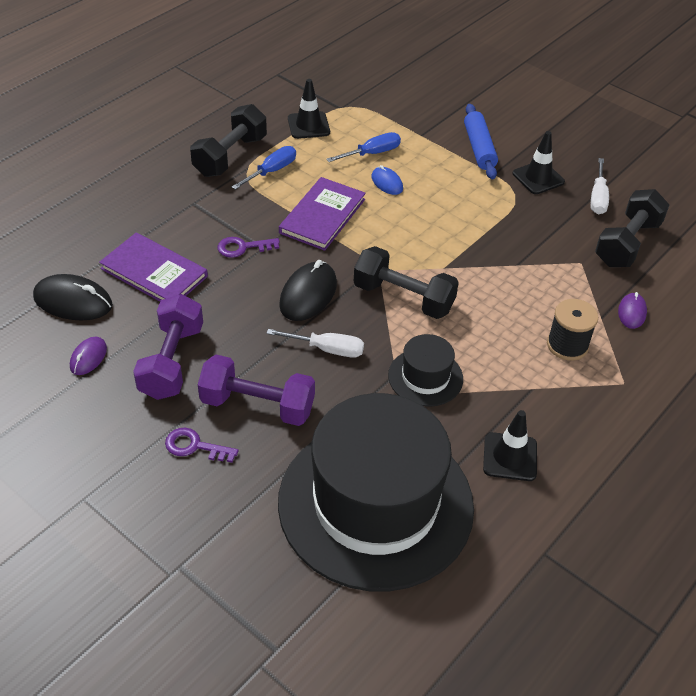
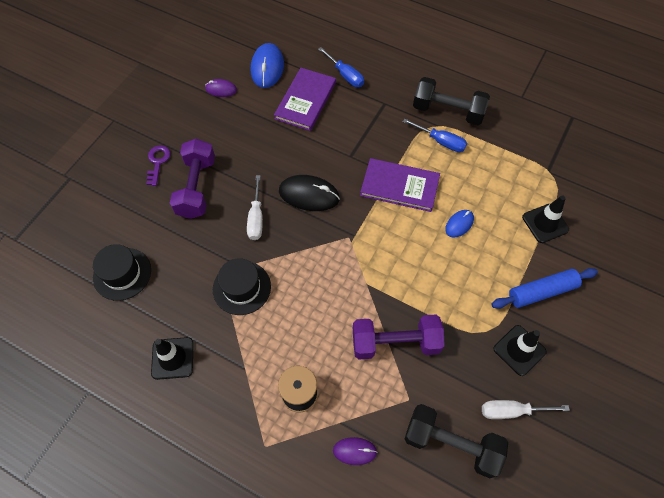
camera: 80 degrees right, 15 degrees up
(73, 301) = (267, 68): black mouse -> blue mouse
(172, 362) = (226, 132): purple dumbbell -> purple dumbbell (395, 343)
(243, 247) = (346, 144): purple key -> none
(308, 125) = (511, 153): black traffic cone -> black traffic cone (545, 223)
(371, 153) = (494, 206): blue screwdriver -> blue screwdriver (345, 75)
(375, 503) = (122, 274): black hat -> black hat, size x0.43
(403, 298) = (323, 259): black dumbbell -> none

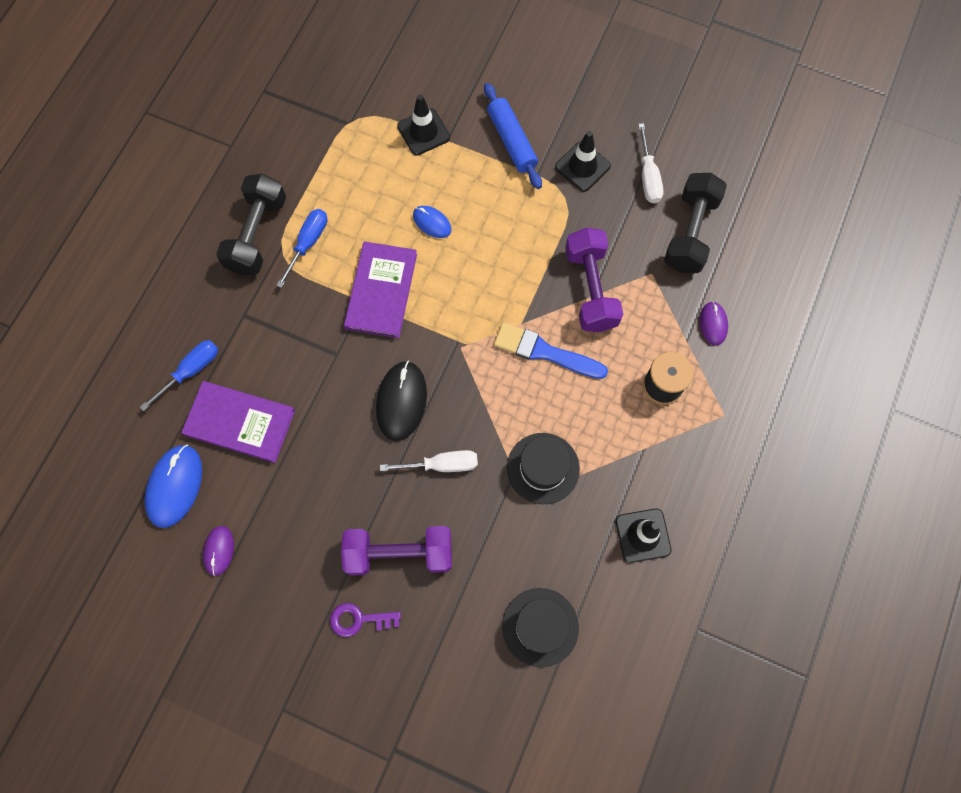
camera: 95 degrees left, 10 degrees up
(267, 68) = (175, 486): blue mouse -> blue mouse turned 75 degrees counterclockwise
(339, 299) = (545, 352): none -> blue brush

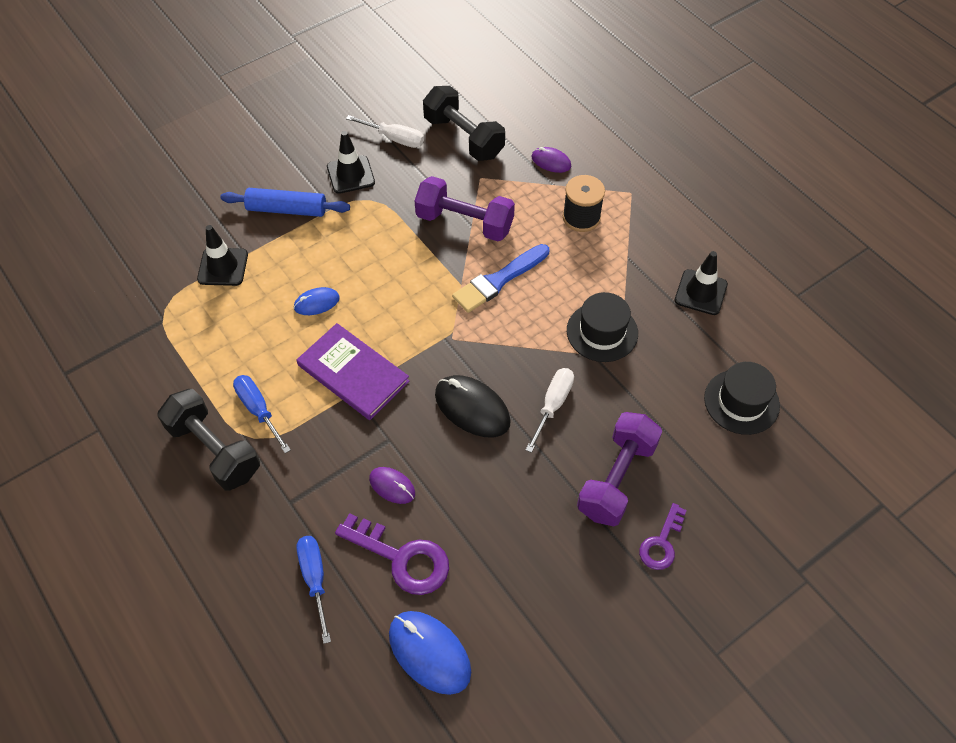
camera: 60 degrees left, 15 degrees down
(219, 550) = (523, 640): purple mouse -> purple mouse (392, 486)
(240, 422) = (401, 558): purple book -> purple key

